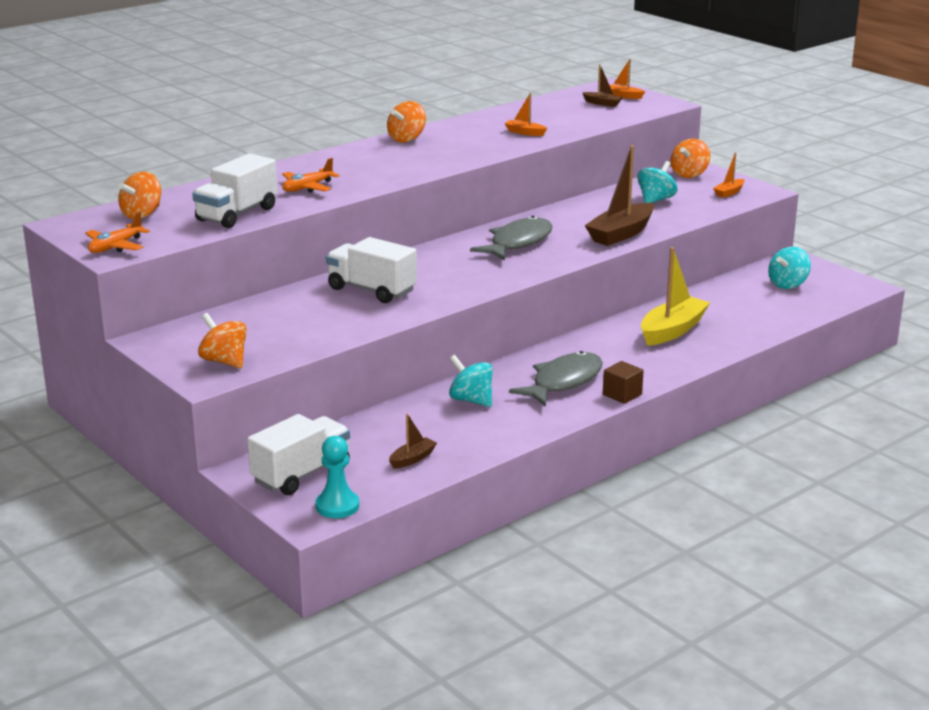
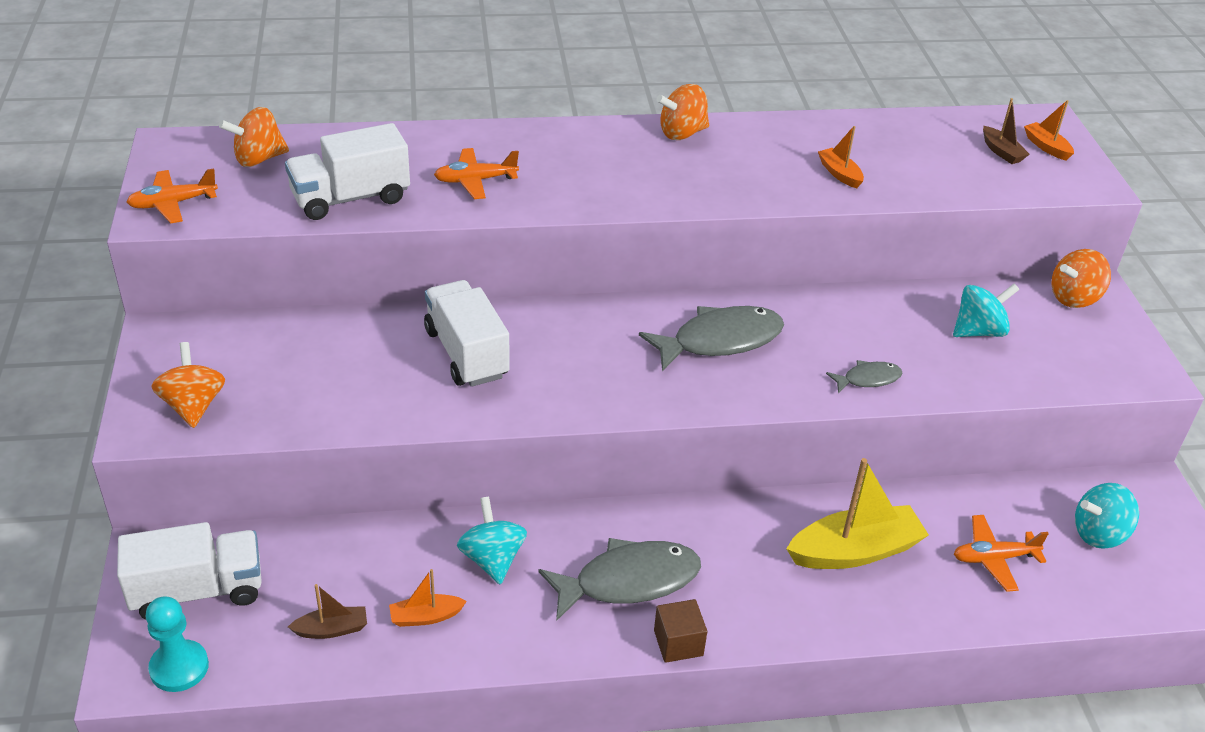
camera: 30 degrees right, 15 degrees up
(621, 234) = (868, 379): brown boat -> grey fish
(729, 192) = (1097, 357): orange boat -> orange boat (426, 617)
(747, 310) = (994, 558): none -> orange plane

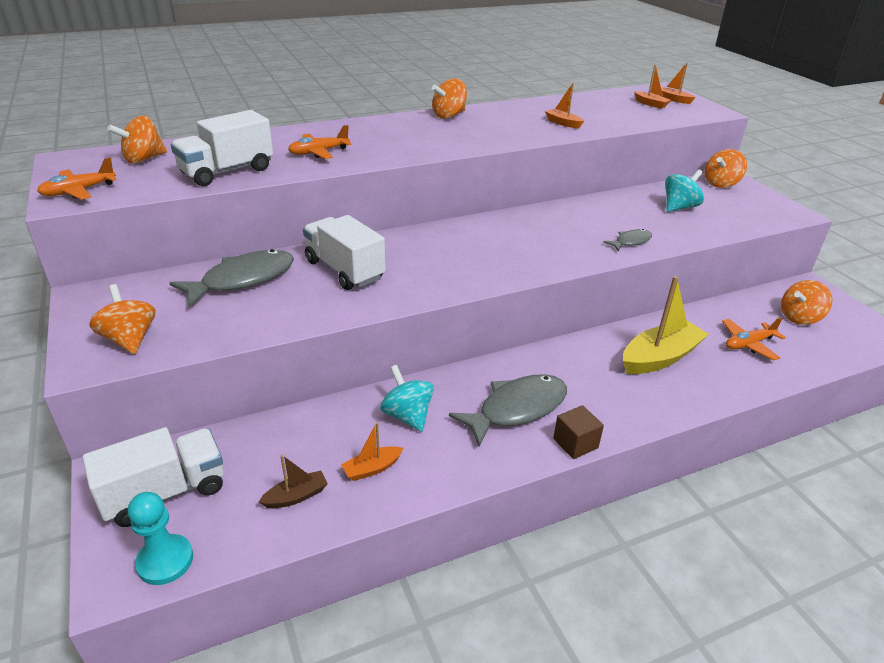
camera: 15 degrees left, 5 degrees down
(719, 341) = (521, 236): grey fish -> grey fish (242, 280)
(1001, 152) = (650, 104): brown boat -> orange boat
(1098, 534) = (799, 318): turquoise spinning top -> orange spinning top

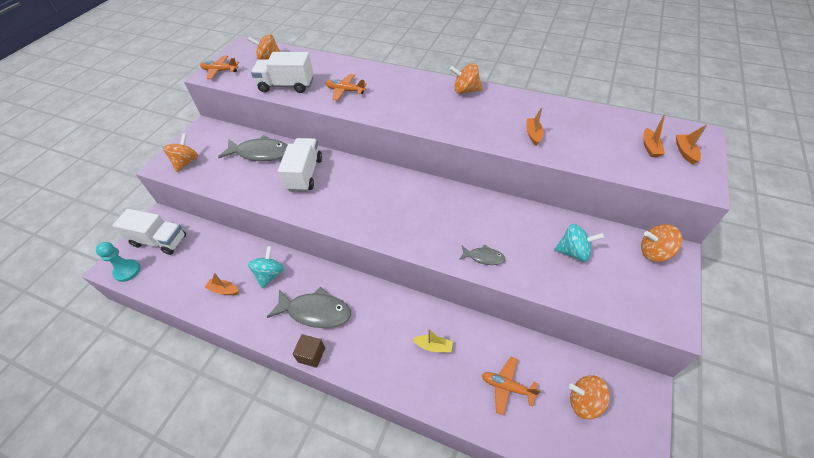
camera: 50 degrees right, 15 degrees up
(296, 496) = (187, 279): brown boat -> none
(660, 357) = (433, 346): yellow boat -> yellow boat, size x0.49

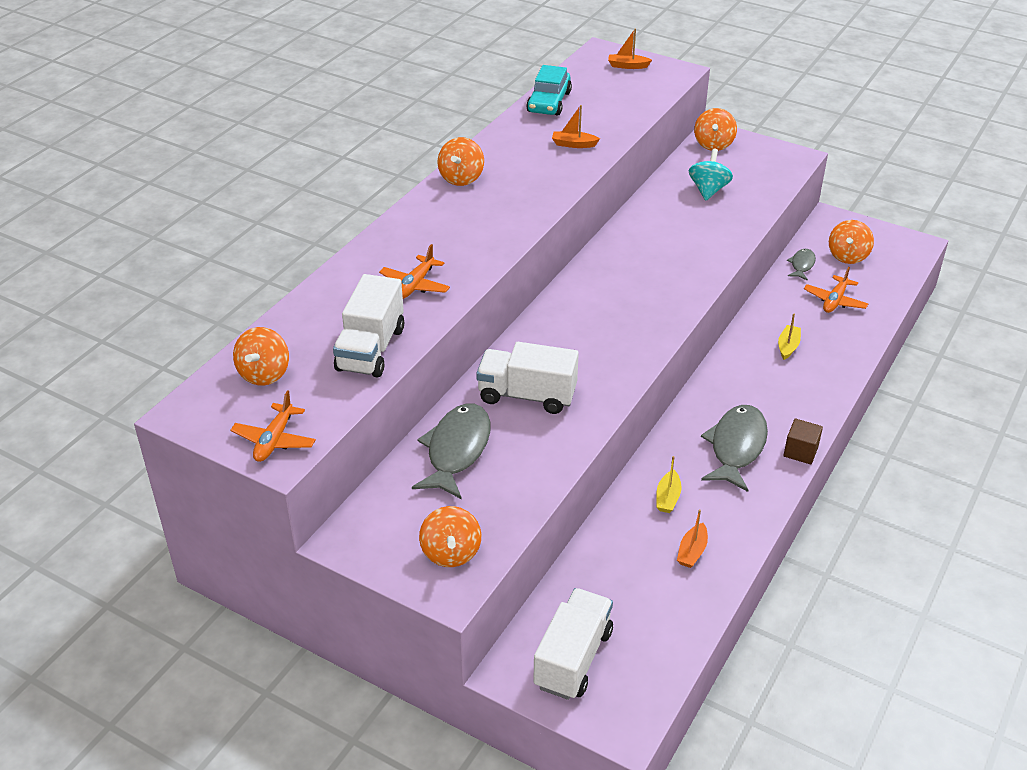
camera: 85 degrees left, 10 degrees down
(127, 271) = (639, 696): turquoise pawn -> none
(186, 162) = (451, 553): orange spinning top -> orange spinning top turned 120 degrees counterclockwise
(270, 274) = (667, 498): turquoise spinning top -> yellow boat
(484, 257) = (710, 249): grey fish -> grey fish (802, 265)
(590, 115) = (549, 102): none -> turquoise car
(650, 147) = (615, 82): orange boat -> none

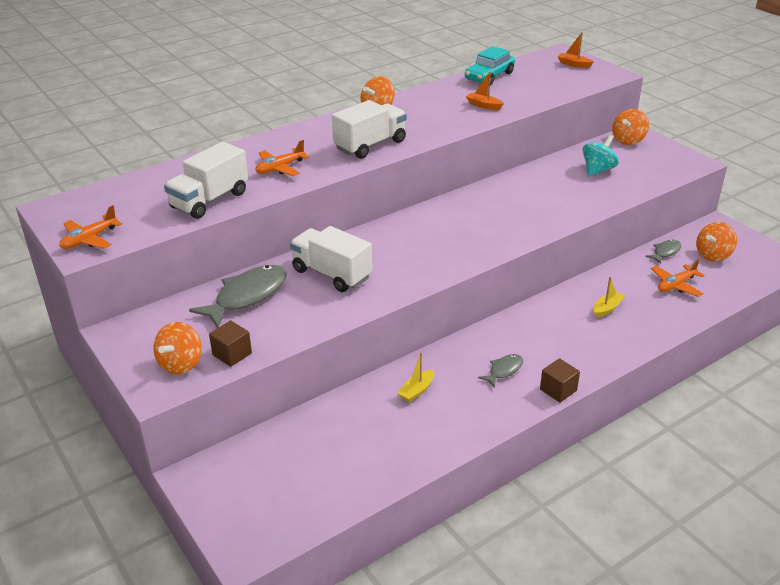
camera: 25 degrees right, 5 degrees down
(264, 374) = (124, 198): orange spinning top -> none
(497, 523) = (232, 354): none -> brown cube
(573, 658) = (246, 484): white truck -> white truck (370, 145)
(692, 551) = (405, 437): orange boat -> none
(736, 447) = (504, 370): grey fish -> grey fish, size x0.51

